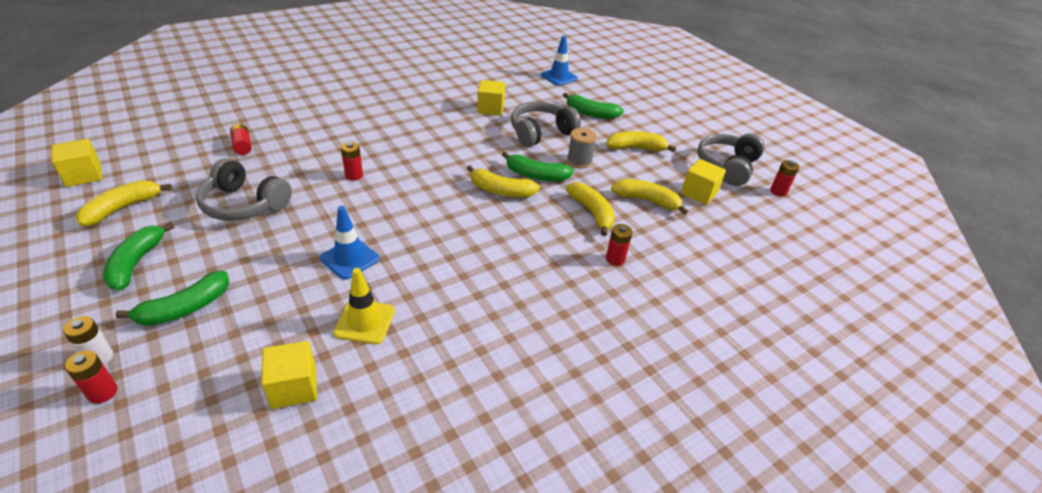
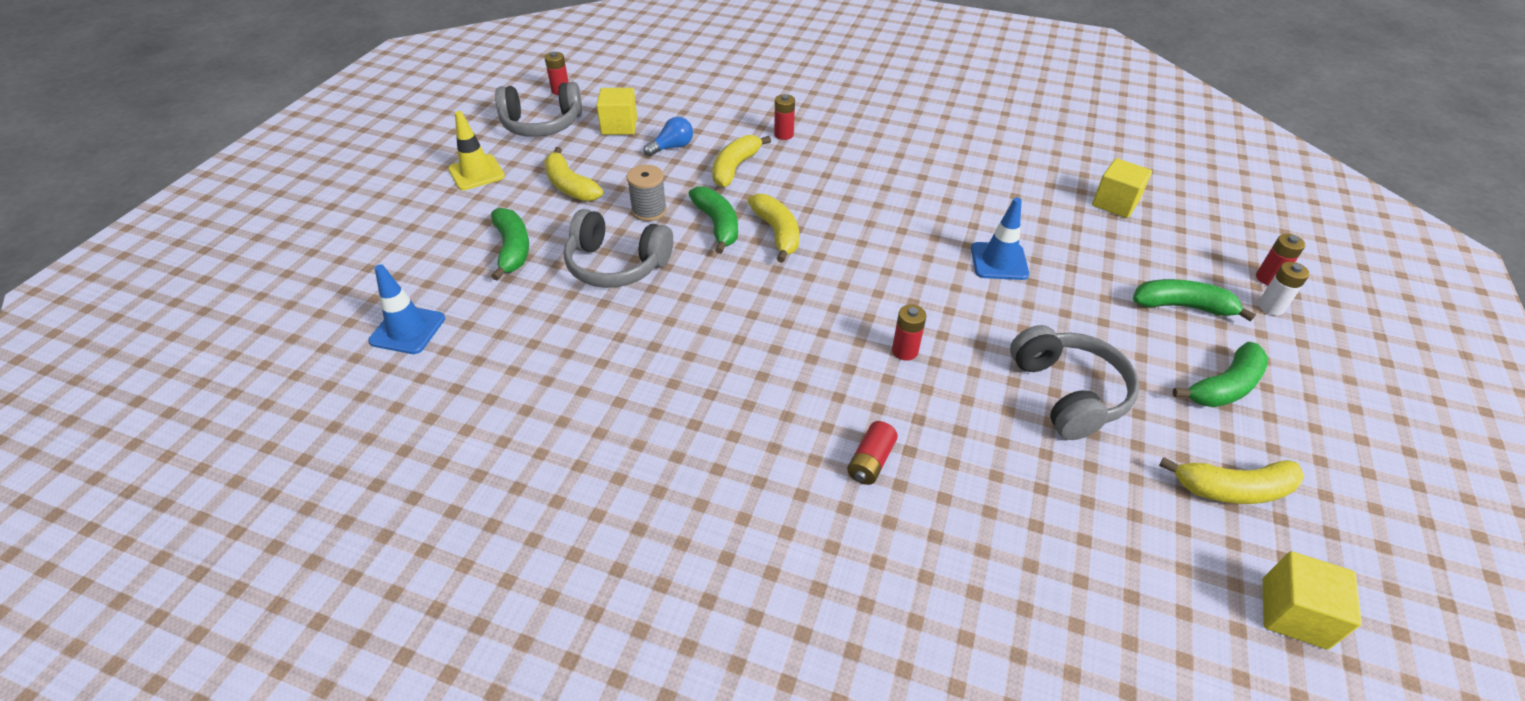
camera: 125 degrees left, 5 degrees up
(242, 146) = (1012, 513): red battery -> red battery (870, 461)
(364, 322) = (1030, 210): yellow traffic cone -> yellow traffic cone (476, 173)
(490, 109) = (601, 340): yellow cube -> none
(647, 201) = (672, 147): yellow banana -> blue light bulb

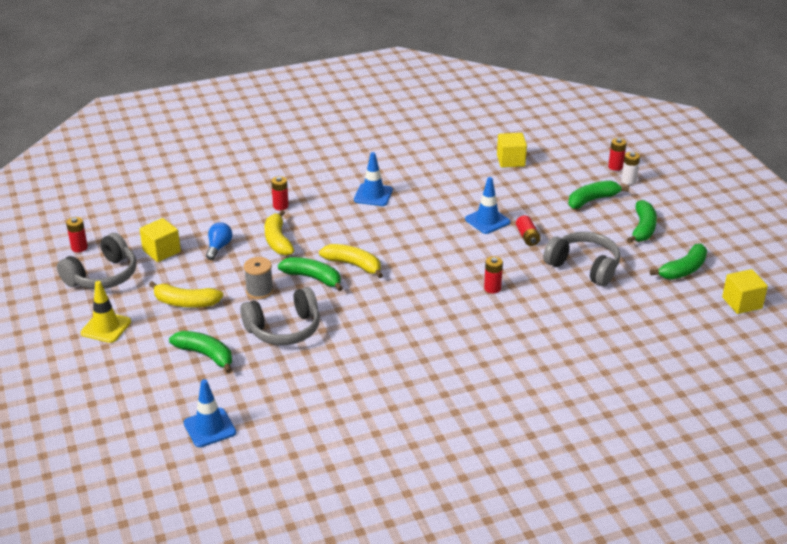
camera: 40 degrees left, 10 degrees down
(870, 461) = (533, 344): red battery -> red battery (527, 237)
(895, 167) = (373, 195): none -> blue traffic cone
(1232, 489) = (683, 270): yellow banana -> green banana

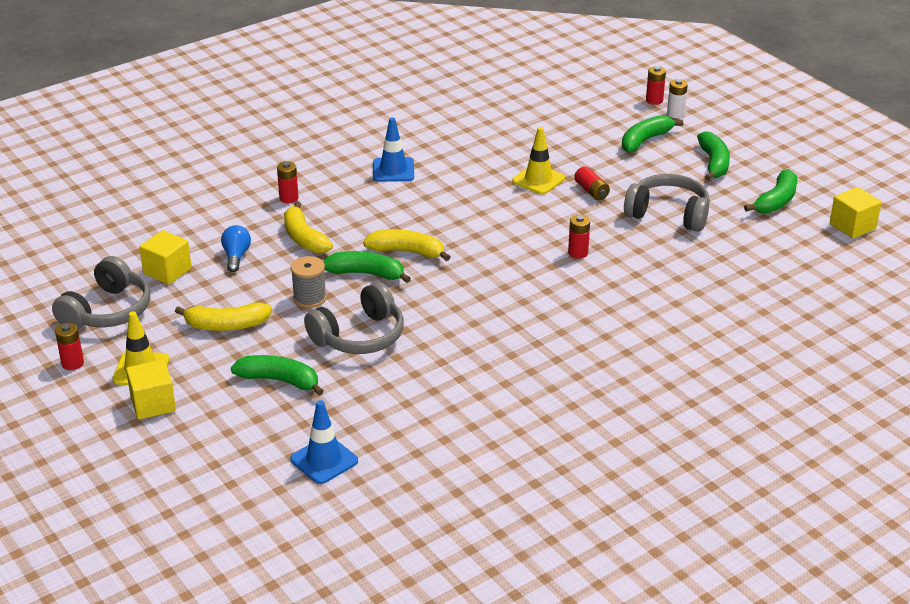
camera: 15 degrees left, 0 degrees up
(79, 248) = (61, 283): red battery -> red battery (72, 363)
(487, 221) = (538, 180): blue traffic cone -> yellow traffic cone
(510, 160) = (534, 109): yellow cube -> yellow cube (153, 404)

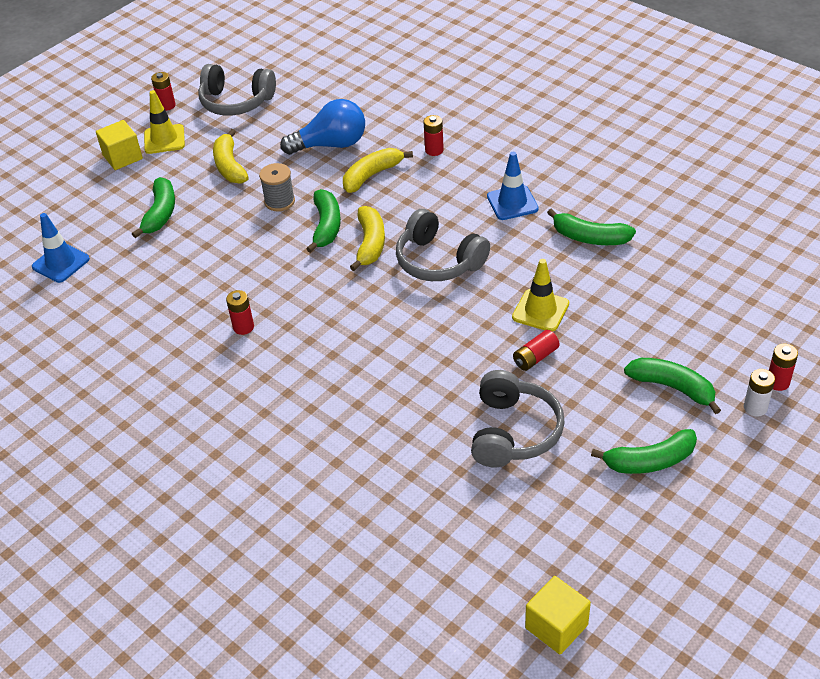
camera: 80 degrees right, 10 degrees up
(167, 271) = (298, 115): yellow cube -> none
(236, 256) = (331, 145): blue light bulb -> blue light bulb, size x1.77
(359, 336) = (230, 244): grey headphones -> grey headphones (439, 260)
(578, 253) = (407, 366): red battery -> red battery (243, 327)
(776, 201) = (585, 535): green banana -> green banana (589, 237)

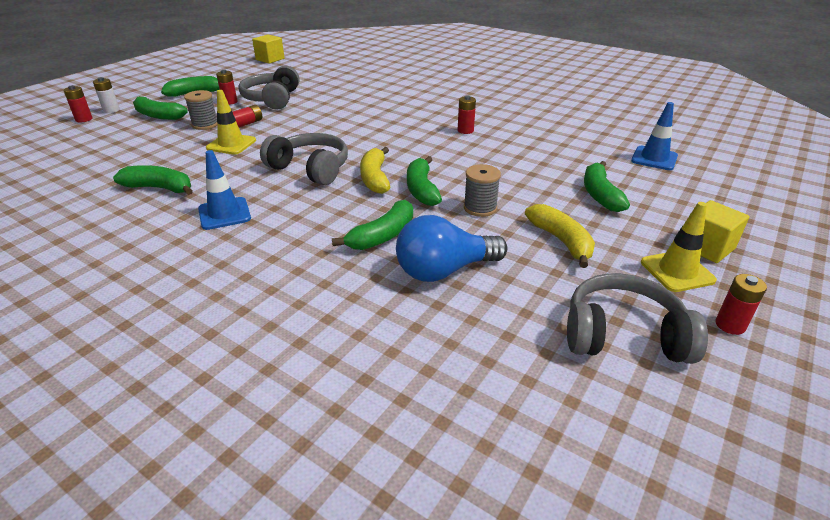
camera: 170 degrees right, 10 degrees down
(372, 175) = (382, 236): yellow banana -> green banana
(434, 150) = (305, 267): red battery -> red battery (230, 102)
(592, 358) = (205, 125): none -> grey spool

